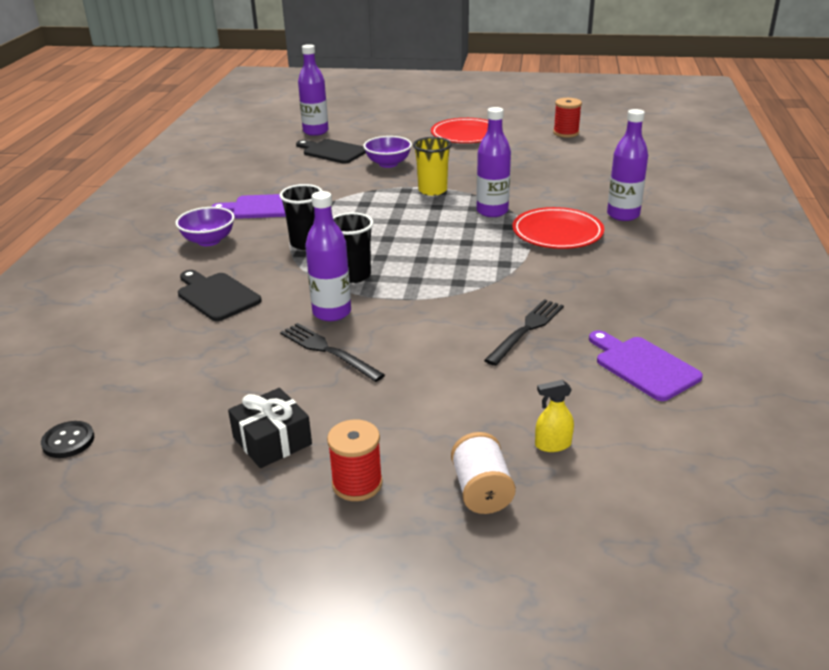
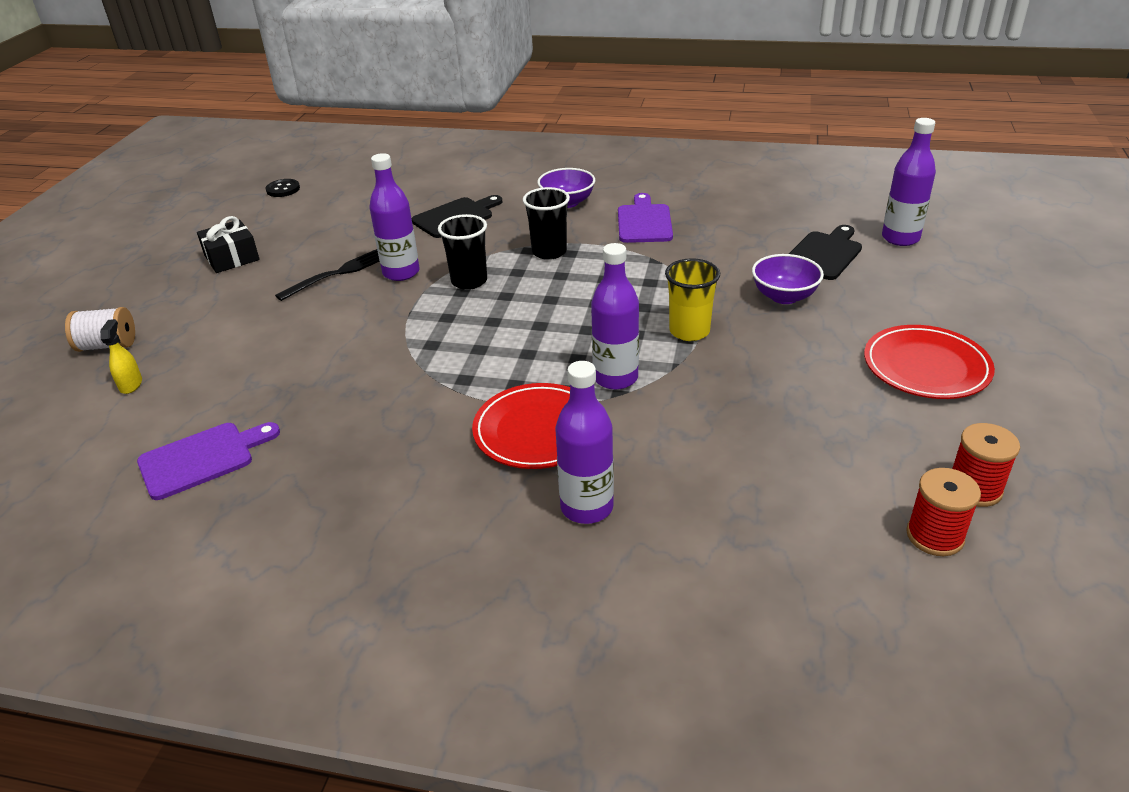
camera: 95 degrees right, 5 degrees up
(357, 484) = (159, 293): red spool -> red spool (934, 536)
(527, 329) = (314, 385): black fork -> none

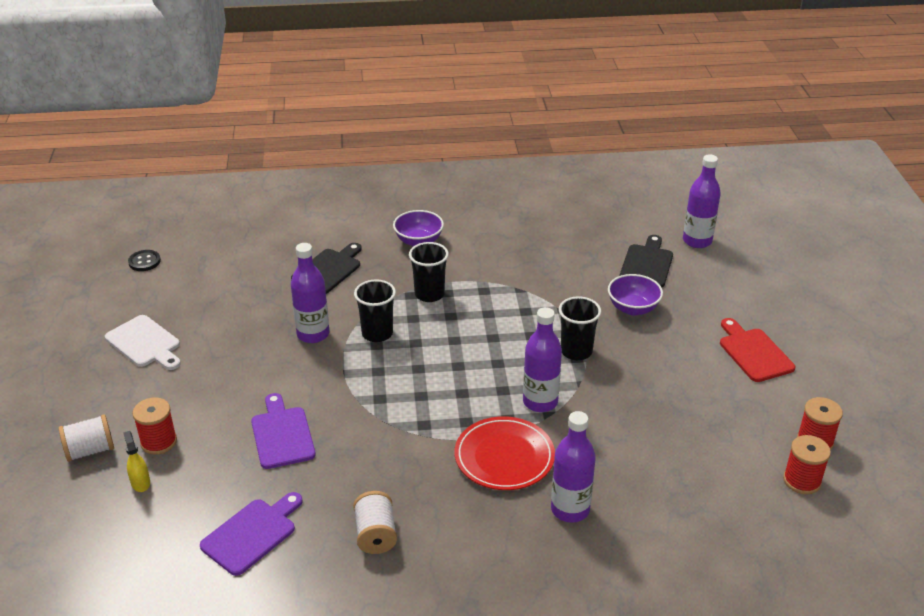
camera: 20 degrees left, 0 degrees up
(177, 349) = (159, 442): none -> red spool
(232, 258) = (145, 343): black gift -> white cutting board
(334, 488) = (375, 535): none -> white spool
(338, 273) = (256, 344): black fork -> none
(644, 222) = (493, 253): purple cutting board -> purple cutting board (282, 435)
(689, 331) = (576, 351): yellow cup -> black cup
(926, 367) = (753, 353): red plate -> red cutting board

